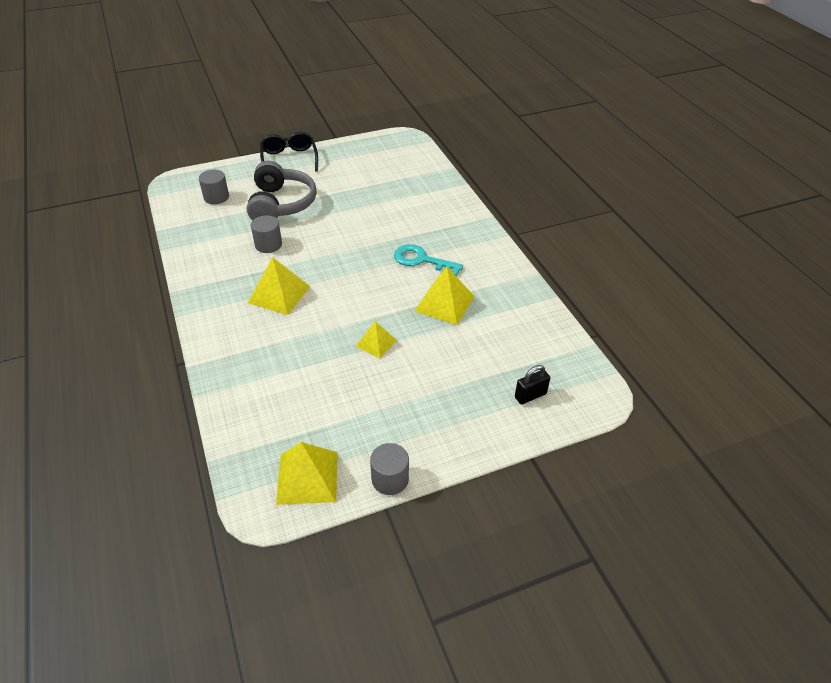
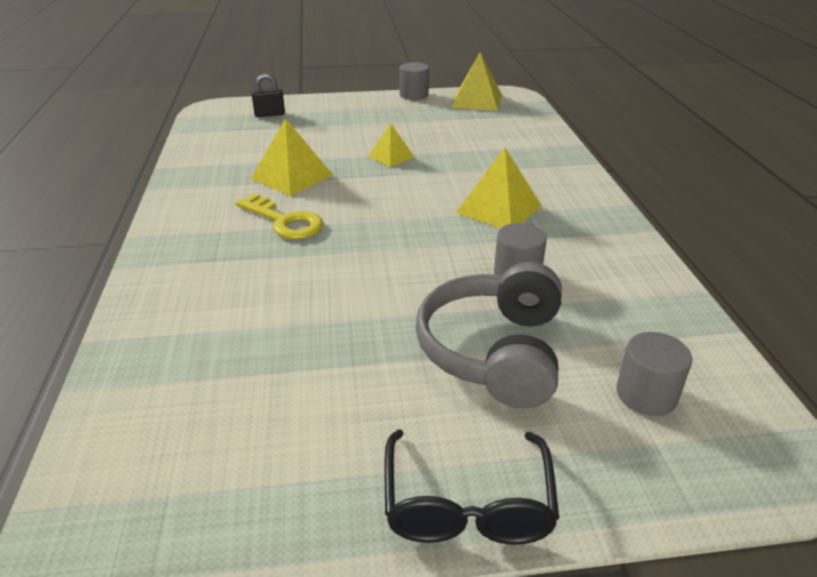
camera: 165 degrees left, 10 degrees down
(422, 260) = (284, 221): turquoise key -> yellow key

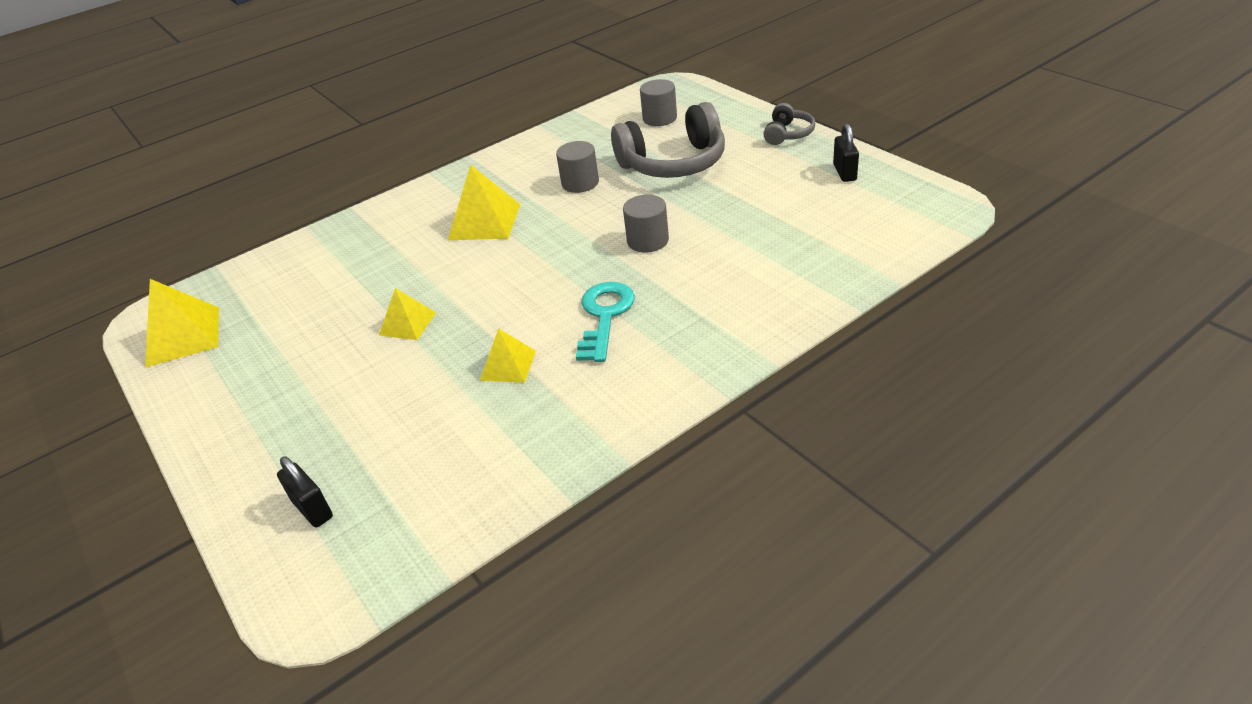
camera: 115 degrees left, 5 degrees up
(284, 221) = (604, 316): yellow key -> turquoise key
(291, 494) = (844, 172): none -> black padlock
(292, 176) = (508, 365): yellow pyramid -> yellow pyramid, size x0.61
(414, 95) = (170, 401): grey cylinder -> grey cylinder (647, 240)
(467, 505) = (788, 134): black glasses -> grey headphones

